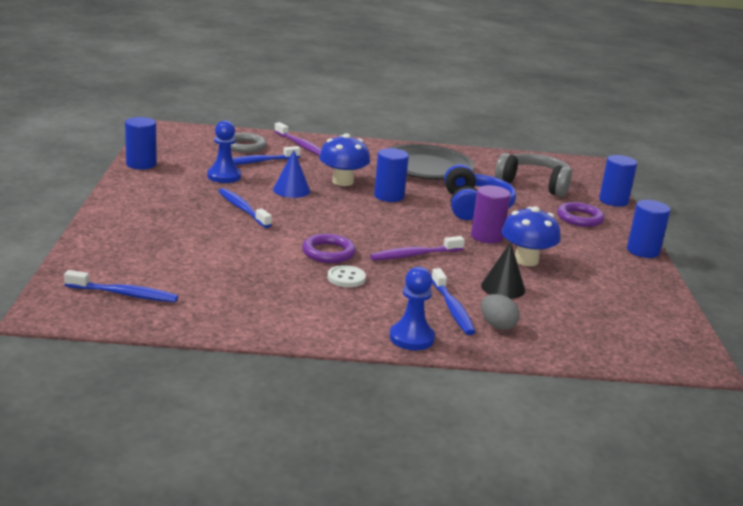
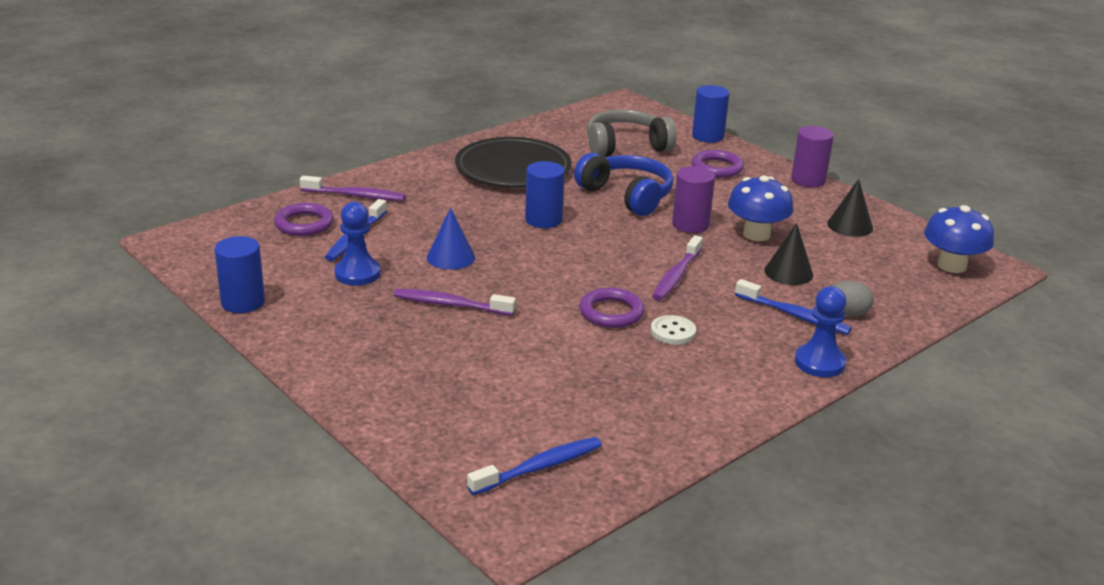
camera: 40 degrees left, 5 degrees up
(242, 209) = (450, 304): blue toothbrush -> purple toothbrush
(244, 146) = (304, 224): grey ring -> purple ring
(343, 182) = (476, 223): blue mushroom -> blue mushroom (952, 266)
(618, 286) = (850, 225): none -> black cone
(643, 251) = (808, 180): blue cylinder -> purple cylinder

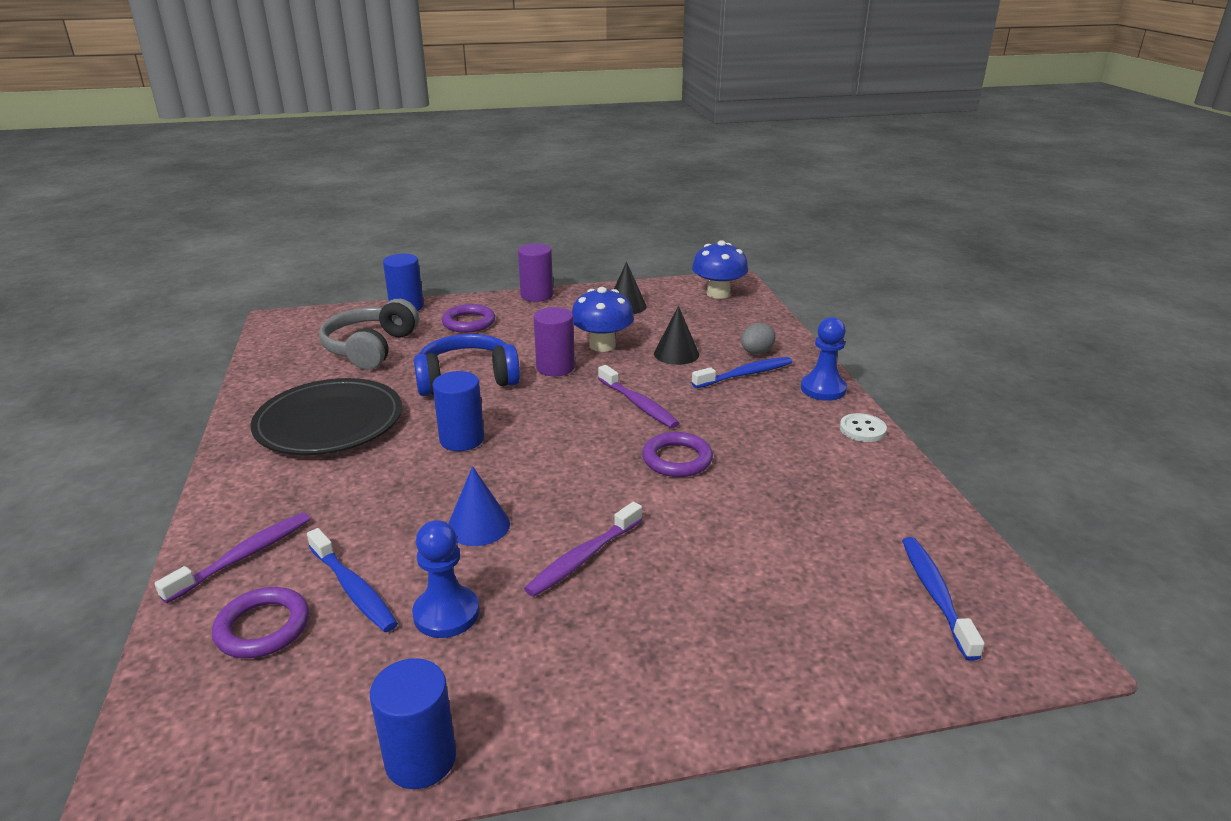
camera: 60 degrees left, 0 degrees up
(673, 332) = (733, 438): white button -> white button (862, 429)

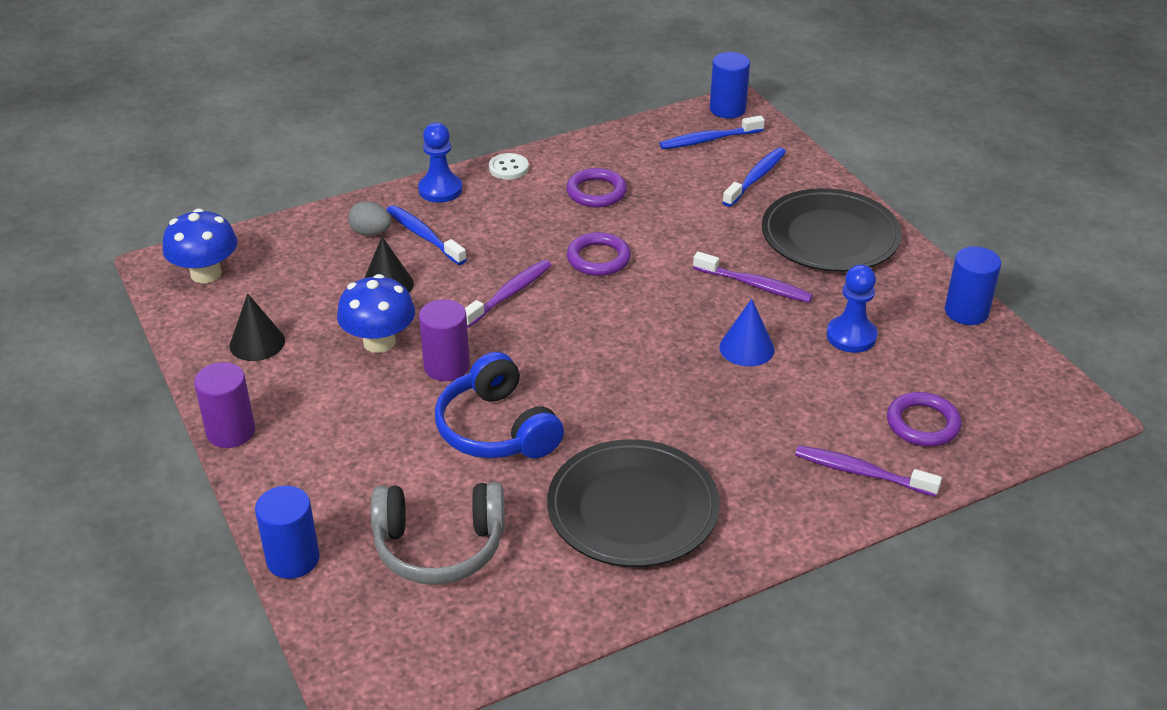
camera: 105 degrees left, 10 degrees up
(353, 589) = (857, 392): blue toothbrush -> blue toothbrush (756, 178)
(462, 439) = (622, 396): blue cylinder -> blue cylinder (727, 109)
(469, 322) = (337, 474): purple ring -> purple ring (596, 192)
(661, 657) = (830, 236): none -> black plate

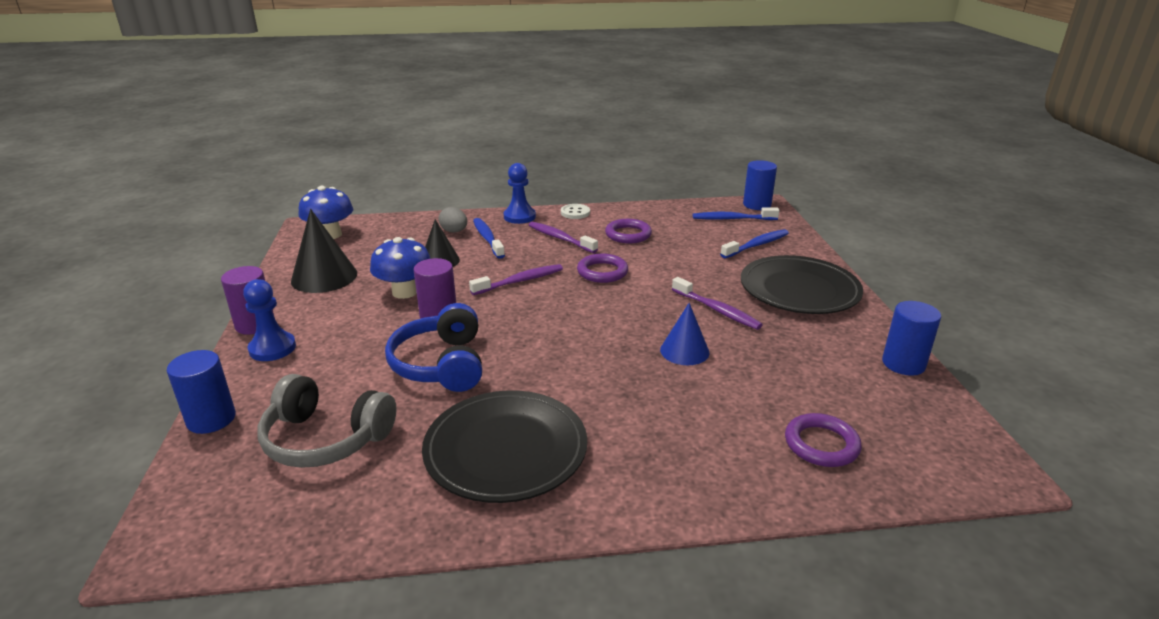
camera: 20 degrees right, 10 degrees down
(257, 343) = (324, 277): black cone -> black cone, size x1.54
(851, 336) = (783, 361): blue pawn -> blue pawn (272, 348)
(861, 472) = (738, 472): purple toothbrush -> purple toothbrush (560, 238)

